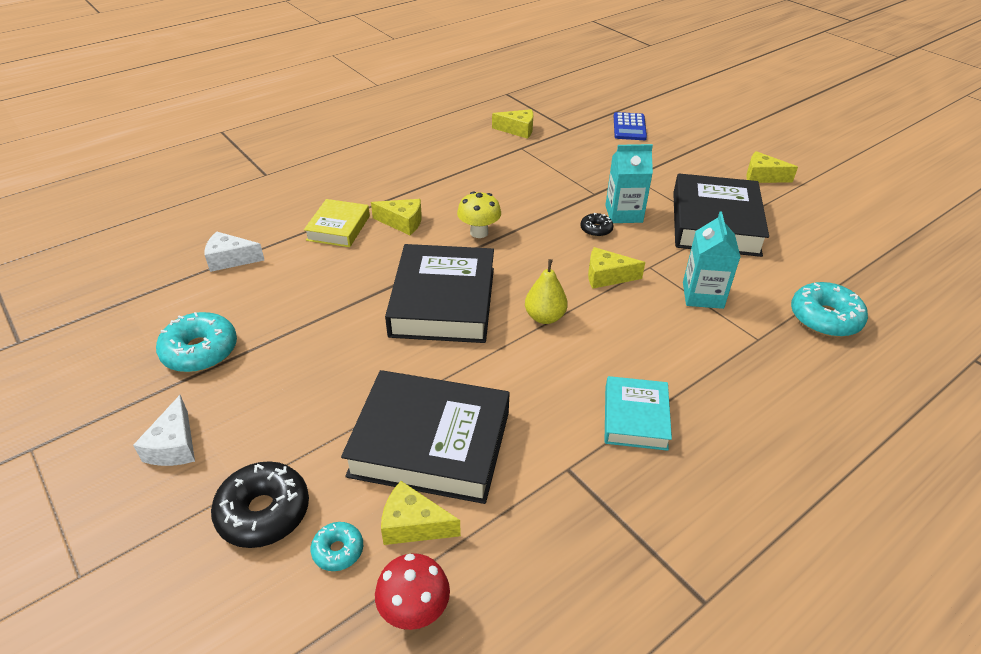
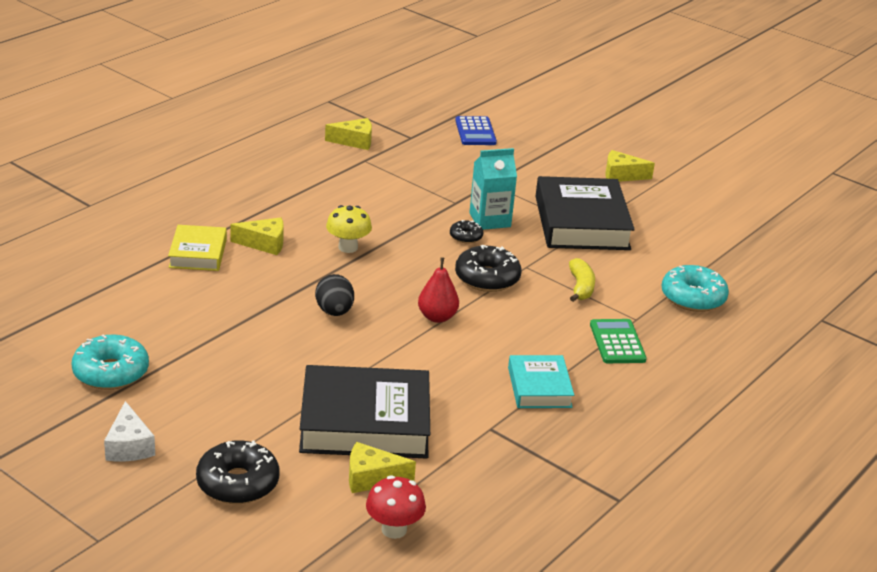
camera: 15 degrees left, 10 degrees down
(230, 259) = (96, 291): white cheese -> none
(338, 550) = (315, 500): turquoise donut -> none
(443, 301) = (334, 312): black book -> black egg
(545, 317) = (437, 317): yellow pear -> red pear
(607, 276) = (487, 278): yellow cheese -> black donut
(702, 295) = (580, 287): turquoise carton -> yellow banana
(733, 366) = (617, 342): none -> green calculator

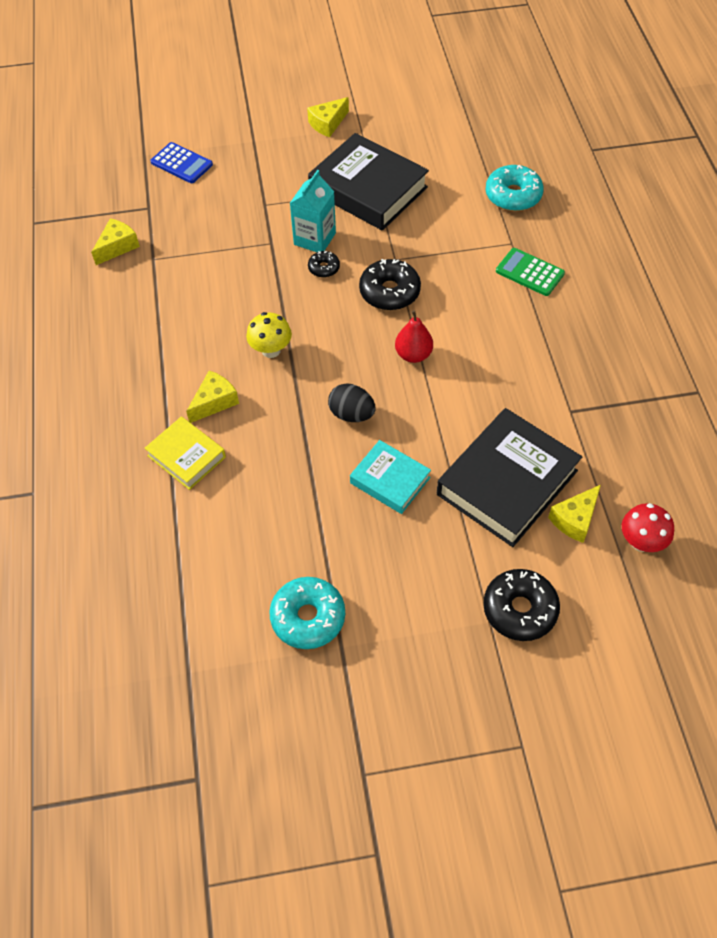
camera: 45 degrees left, 25 degrees up
(129, 446) = (418, 659): white cheese -> none
(539, 387) = (546, 352): turquoise book -> turquoise book (390, 480)
(580, 287) = (448, 247): yellow banana -> none

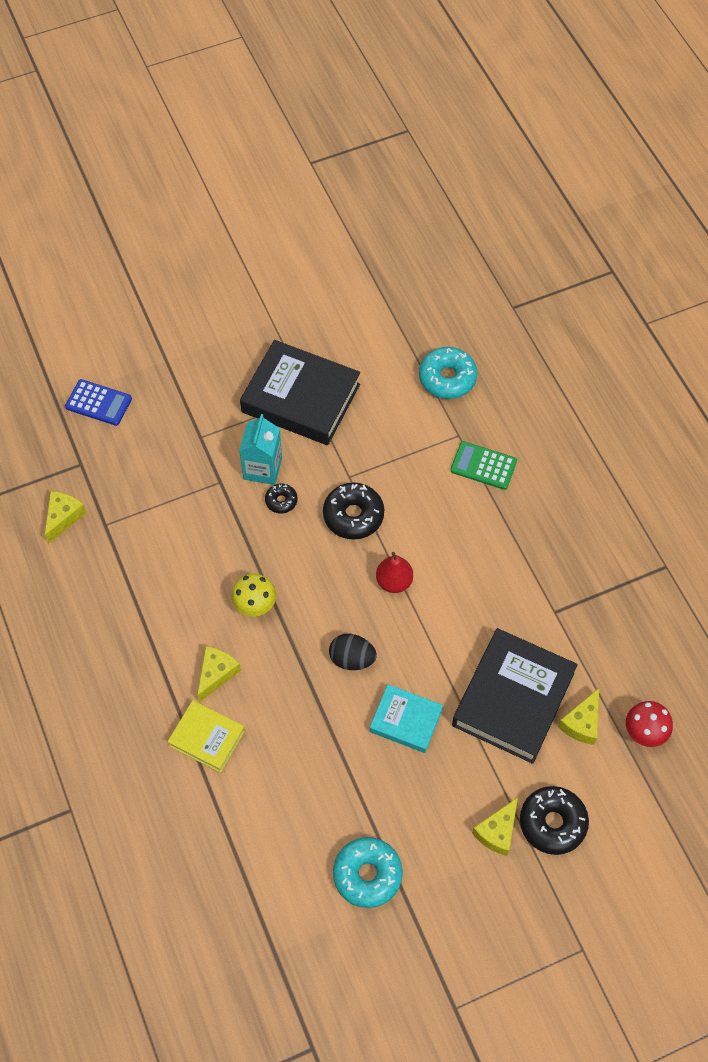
camera: 15 degrees left, 5 degrees up
(328, 124) = (238, 324): yellow cheese -> yellow cheese (497, 831)

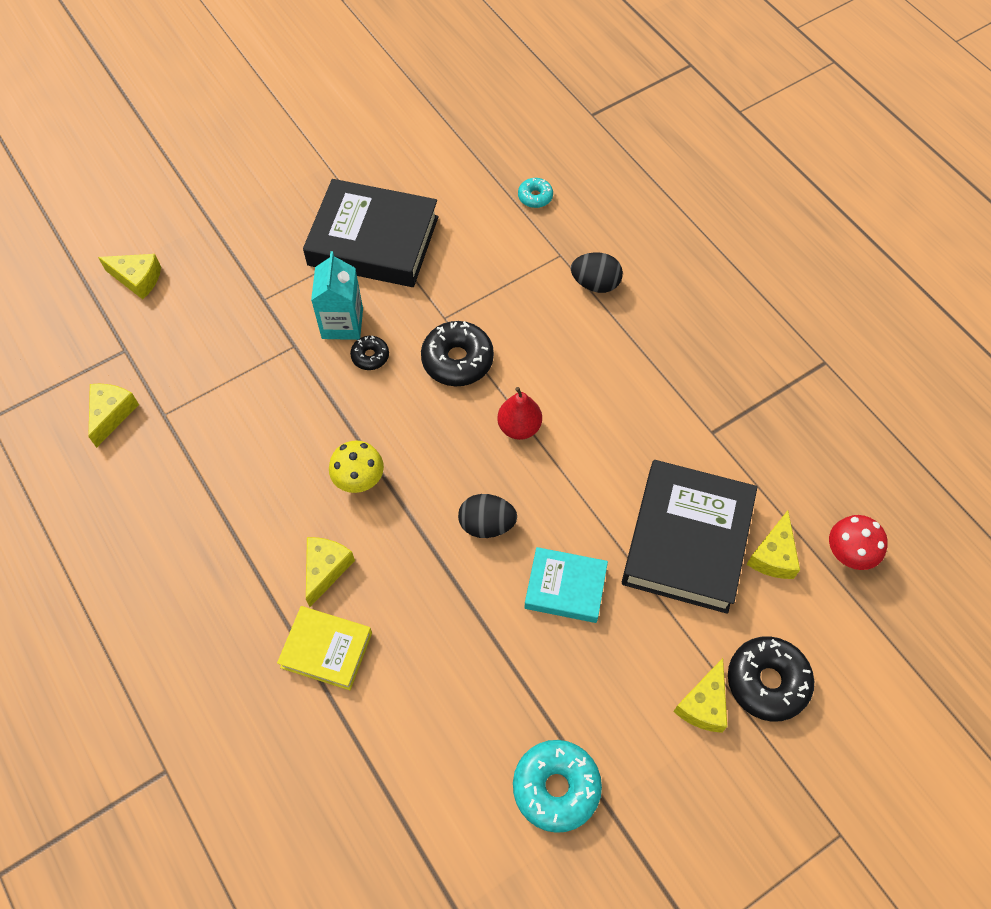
camera: 10 degrees left, 0 degrees up
(98, 403) = (137, 279): blue calculator -> yellow cheese
(447, 378) = (535, 197): turquoise donut -> turquoise donut, size x0.53
(483, 466) = (595, 284): green calculator -> black egg

